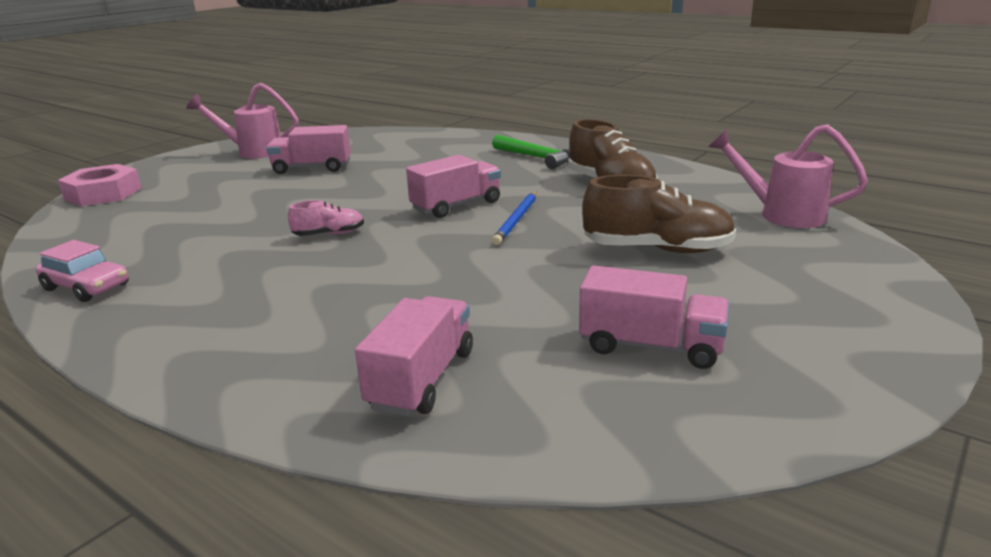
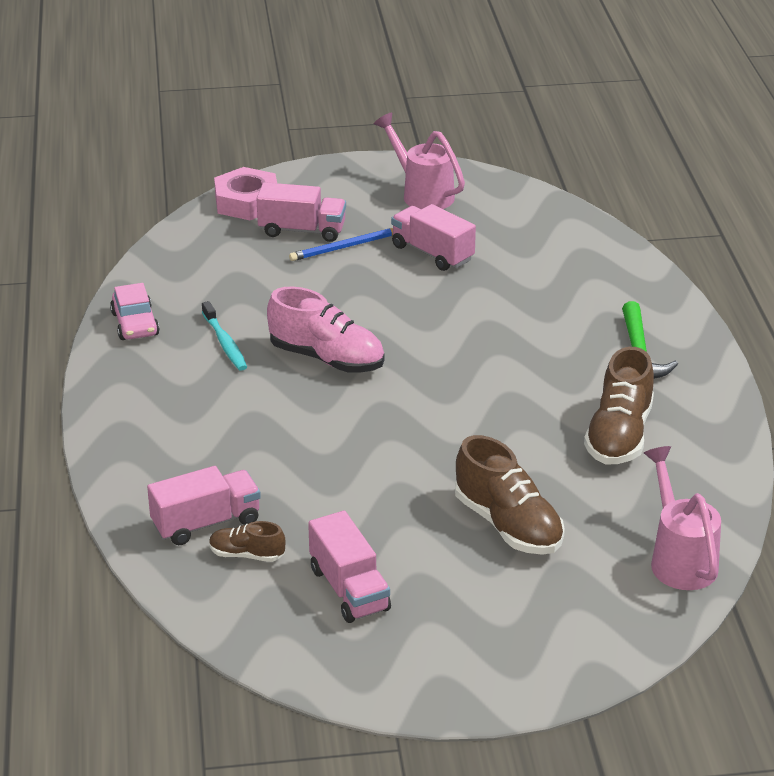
camera: 45 degrees right, 10 degrees up
(213, 261) = (225, 343): none -> turquoise toothbrush
(329, 234) = (327, 358): pink shoe -> pink shoe, size x1.89
(456, 206) = (459, 381): pink truck -> pink truck (302, 230)
(512, 378) = (247, 555): none -> brown shoe
(517, 220) = (473, 427): blue pencil -> blue pencil (345, 247)

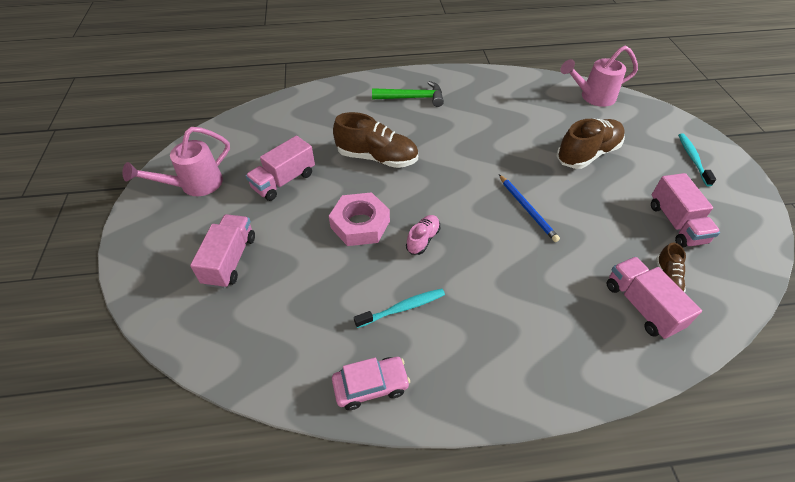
camera: 90 degrees left, 15 degrees up
(247, 202) = (166, 304): pink nut -> pink nut (360, 224)
(327, 358) = (423, 239): pink shoe -> pink shoe, size x0.53
(345, 247) = (264, 231): blue pencil -> blue pencil (527, 209)
(349, 589) = (676, 223): pink truck -> pink truck turned 105 degrees clockwise
(504, 648) = (692, 159): none -> turquoise toothbrush
(619, 435) = (492, 109): brown shoe -> brown shoe (377, 158)

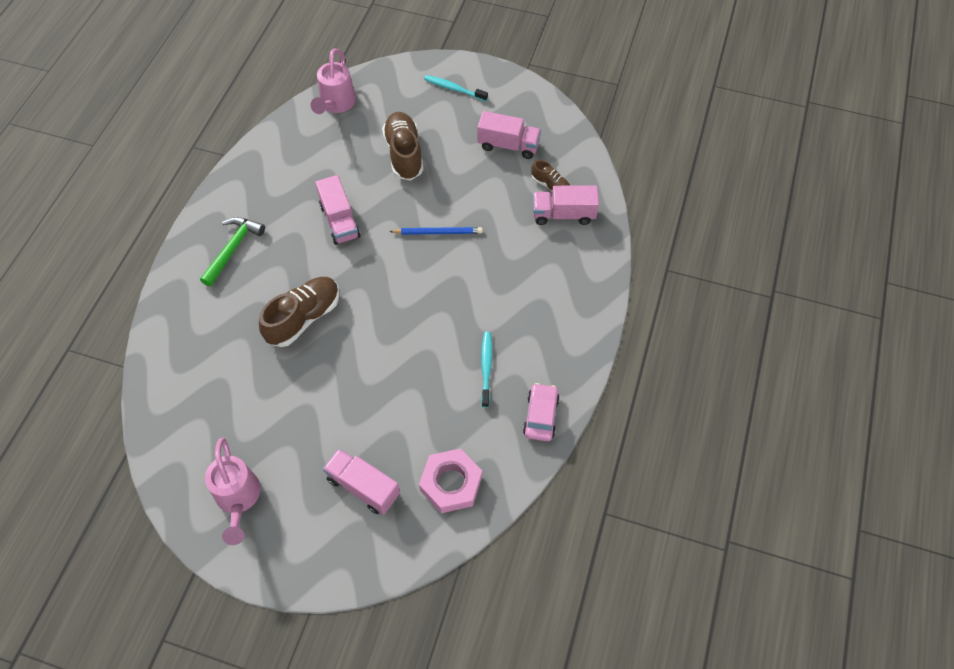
camera: 65 degrees left, 10 degrees up
(284, 181) = (285, 412): pink truck -> pink truck (339, 221)
(360, 224) = (381, 365): pink nut -> pink nut (451, 483)
(423, 239) = (426, 323): pink shoe -> none

